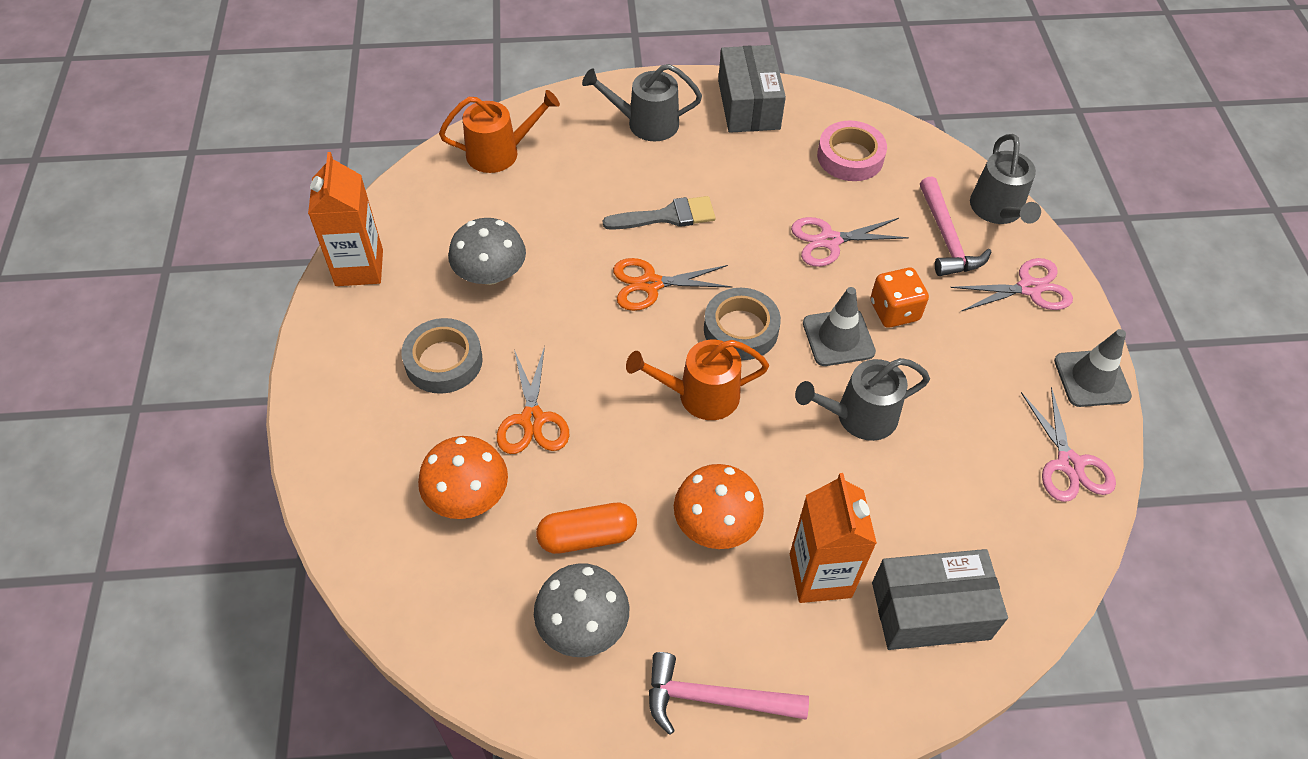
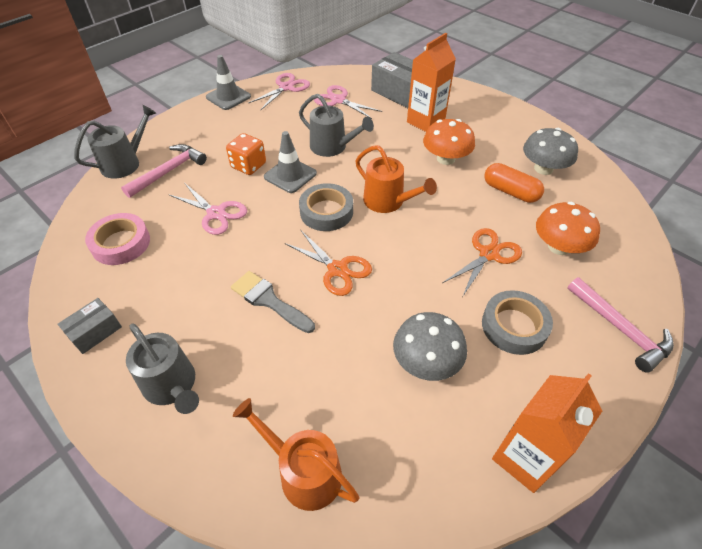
camera: 130 degrees left, 5 degrees down
(715, 699) = (510, 121): pink hammer -> pink hammer (620, 329)
(748, 105) = (95, 332): grey box -> grey box, size x0.56
(1029, 288) = (183, 131): pink scissors -> pink scissors (338, 100)

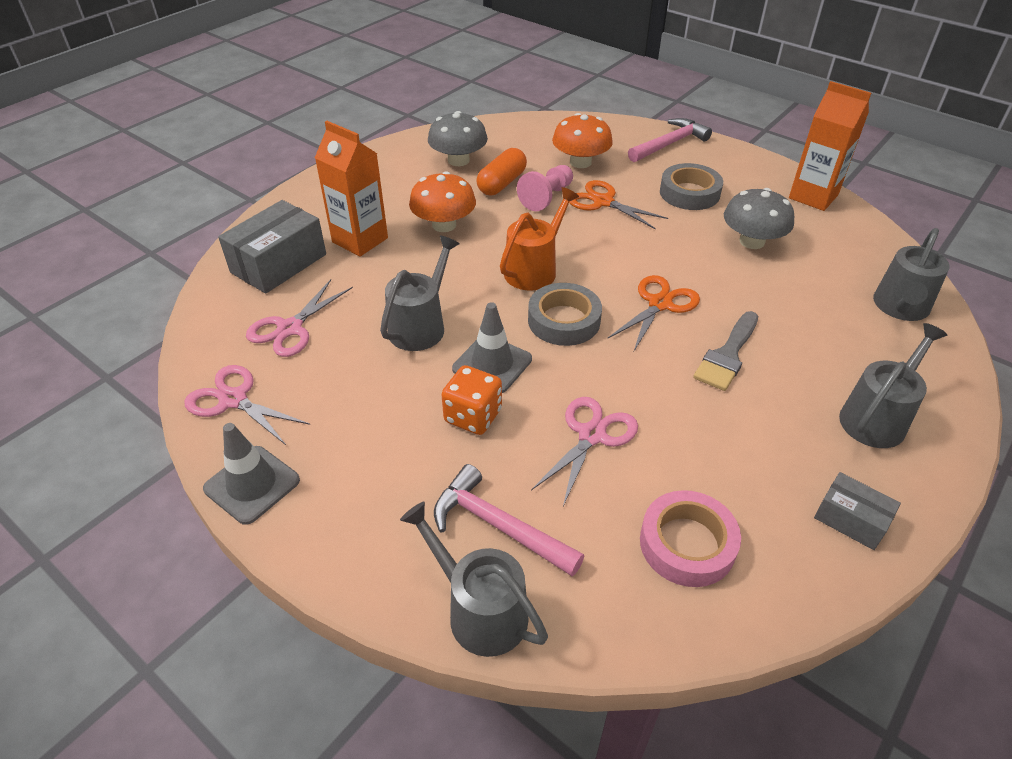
camera: 95 degrees left, 5 degrees down
(304, 472) = (900, 307): orange watering can -> grey watering can
(491, 217) = (546, 197): none -> pink pawn

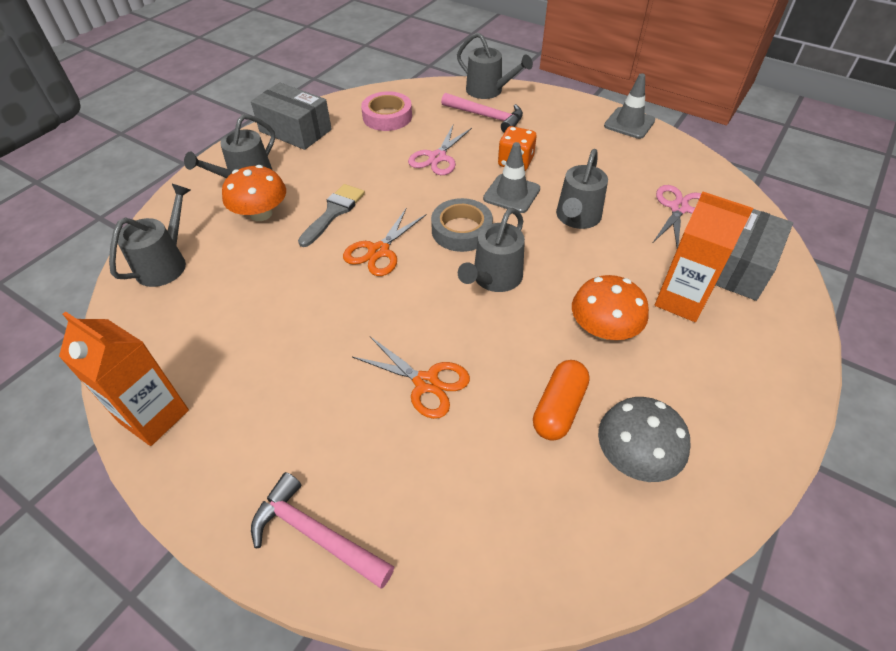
camera: 175 degrees right, 5 degrees up
(233, 399) = (677, 160): pink scissors -> none
(534, 269) = (494, 278): orange watering can -> grey watering can
(546, 197) = (496, 385): pink pawn -> none
(580, 162) = (458, 467): orange mushroom -> orange mushroom (261, 213)
(669, 144) = (316, 535): pink hammer -> pink hammer turned 75 degrees clockwise
(689, 193) = (314, 410): grey tape -> none
(752, 241) = (266, 332): grey mushroom -> none
(851, 520) = (295, 130): grey box -> grey box, size x1.80

